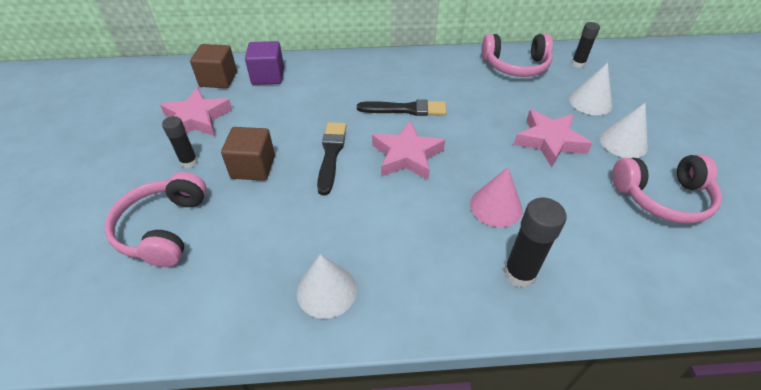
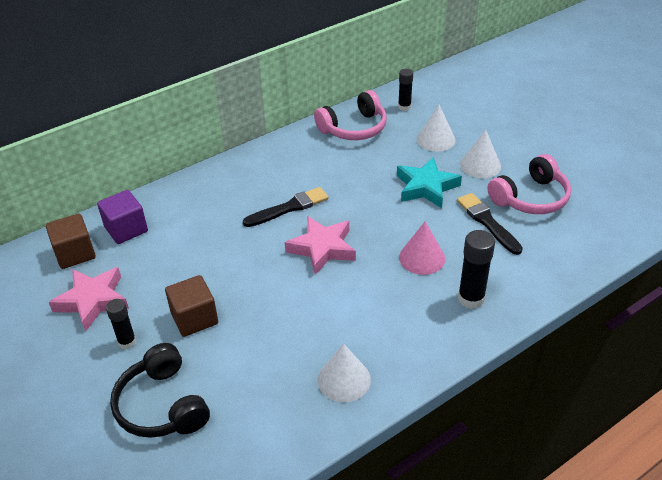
camera: 30 degrees left, 5 degrees down
(164, 228) = (162, 405): pink headphones -> black headphones
(331, 155) = (256, 276): black brush -> black brush (487, 222)
(549, 141) = (426, 187): pink star -> turquoise star

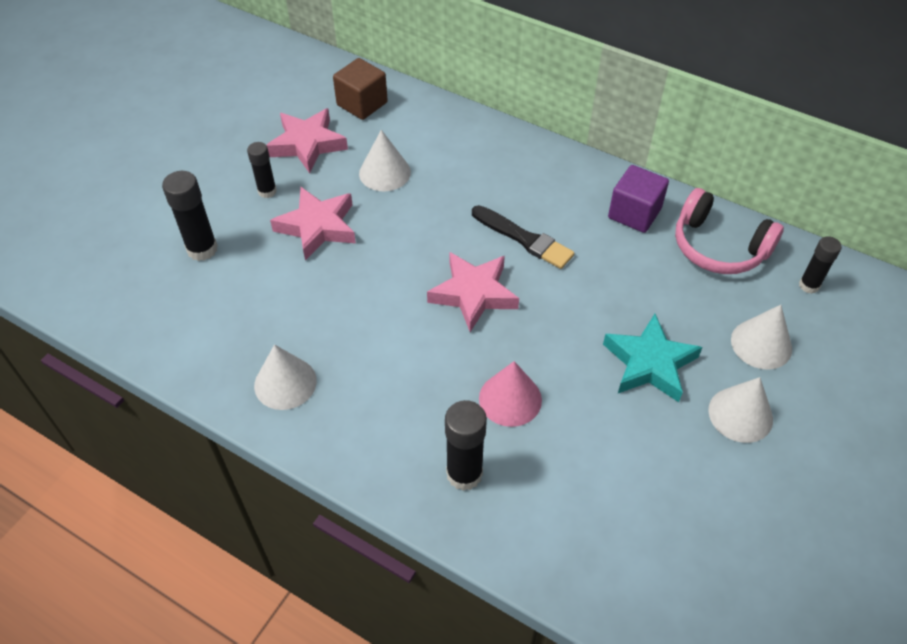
camera: 65 degrees right, 10 degrees up
(126, 229) = (414, 123): purple cube -> purple cube (634, 213)
(162, 405) = (202, 249): black headphones -> black glue stick
(166, 261) = (384, 172): none -> white cone
(194, 318) = (318, 227): brown cube -> pink star
(487, 222) = (620, 456): black brush -> none
(530, 198) = (708, 498): pink headphones -> none

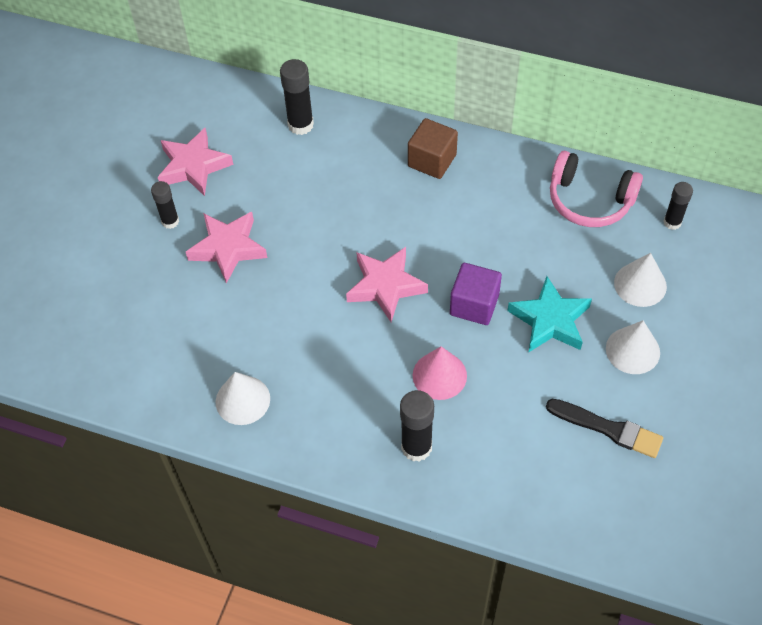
camera: 10 degrees left, 5 degrees up
(202, 249) = (128, 290): black glue stick -> black glue stick (300, 125)
(362, 104) = (233, 114): brown cube -> brown cube (432, 160)
(384, 172) = (274, 182): white cone -> none
(523, 238) = (417, 224): black brush -> black brush (607, 428)
(634, 213) = (510, 181): purple cube -> purple cube (474, 305)

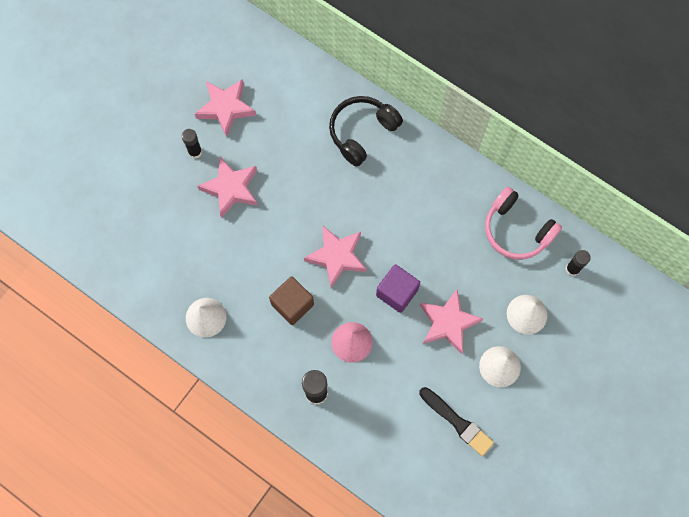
camera: 15 degrees right, 15 degrees up
(300, 125) = (318, 95): black glue stick -> none
(367, 149) = (362, 132): none -> black headphones
(432, 160) = (408, 158): brown cube -> brown cube (292, 304)
(550, 320) = (448, 323): turquoise star -> pink star

